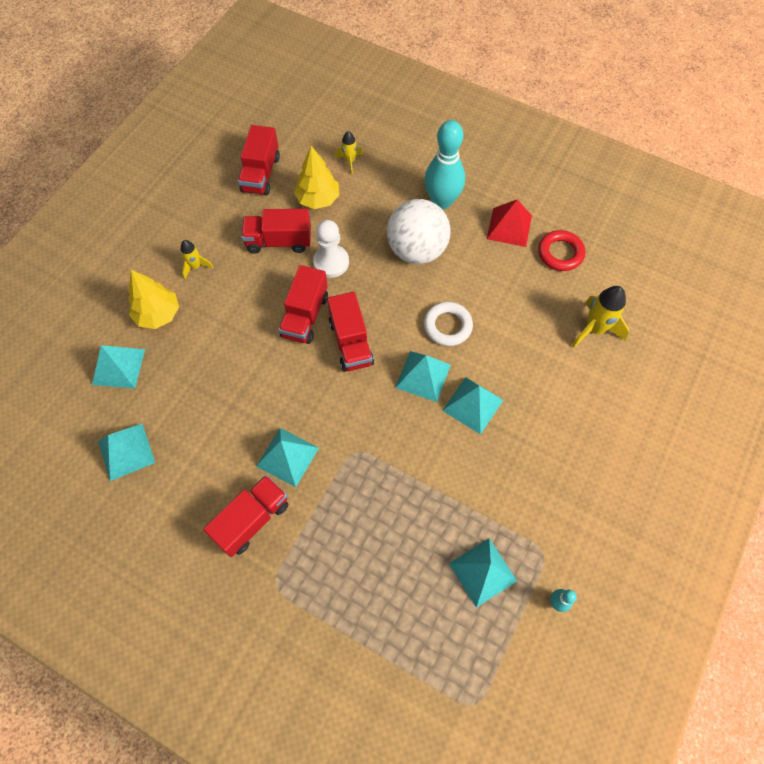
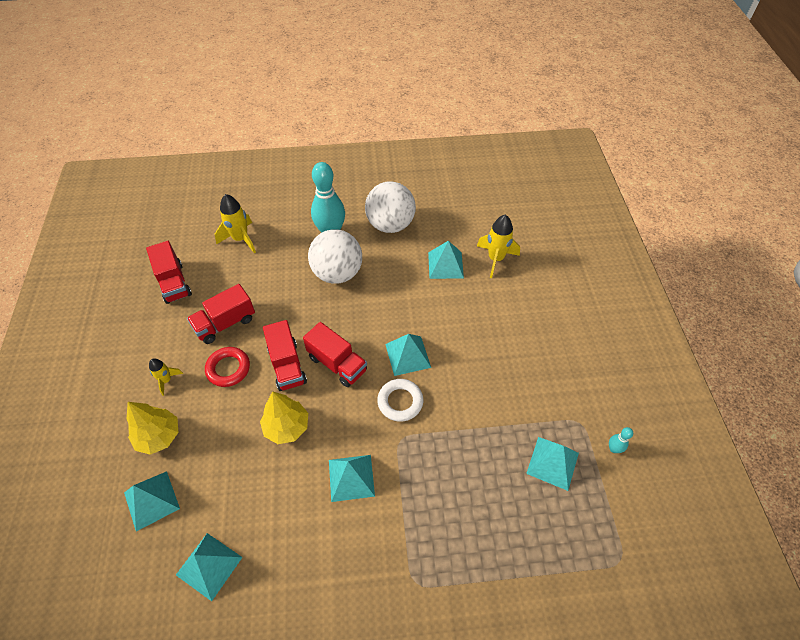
camera: 35 degrees left, 10 degrees down
(252, 520) = (359, 545): red truck -> none
(318, 199) = (235, 277): yellow tree -> yellow tree (286, 427)
(331, 262) = (279, 316): white pawn -> none
(350, 161) = (241, 239): yellow rocket -> yellow rocket, size x1.71
(447, 326) = (399, 312): white ring -> white ring (400, 402)
(473, 405) = (457, 354): turquoise pyramid -> turquoise pyramid (445, 265)
(509, 227) = (390, 225): red pyramid -> white ball
(560, 253) = (436, 224): red ring -> red ring (228, 369)

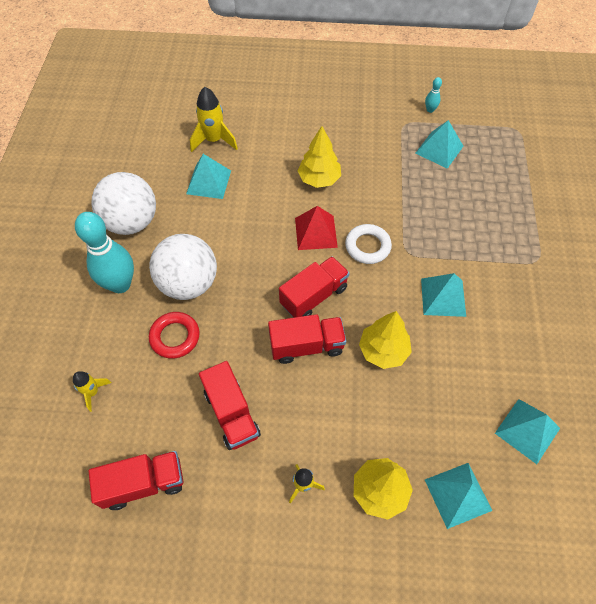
camera: 80 degrees left, 5 degrees up
(228, 369) = (299, 410): red ring -> red ring (175, 337)
(241, 239) = (93, 392): yellow rocket -> yellow rocket, size x0.58
(408, 355) = (316, 232): turquoise pyramid -> red pyramid
(473, 349) = (319, 179): none -> yellow tree

